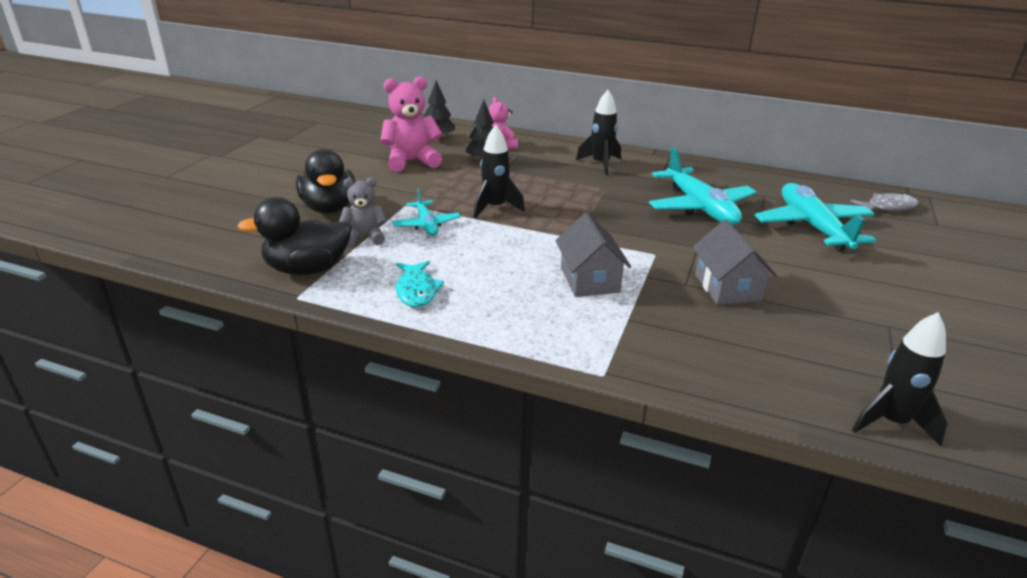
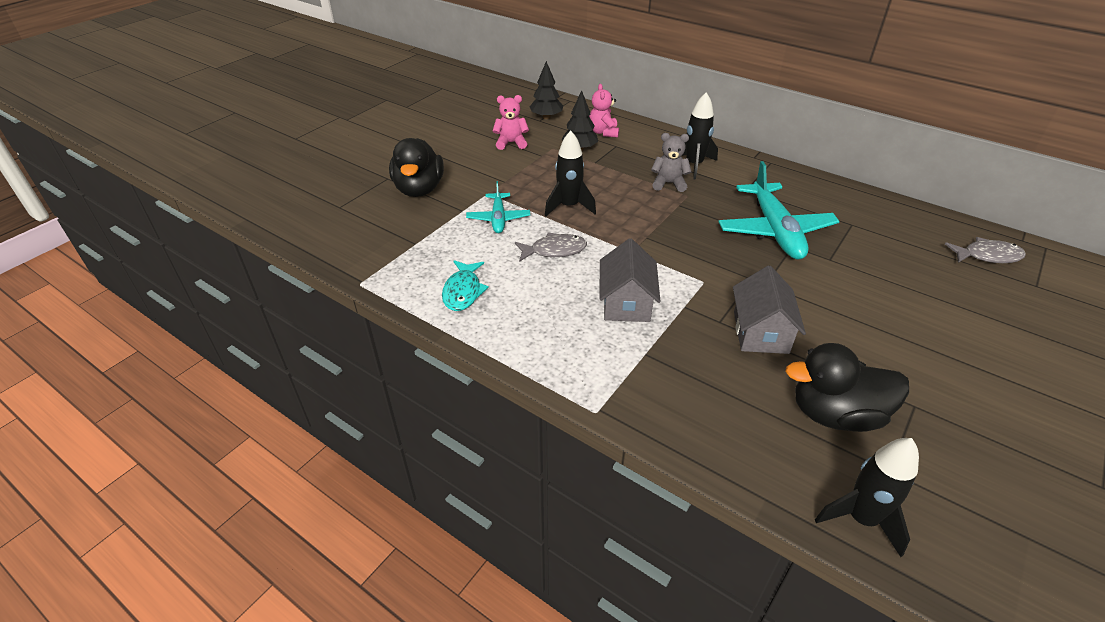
camera: 15 degrees right, 10 degrees up
(307, 269) = (378, 254): black duck -> black duck (835, 414)
(365, 237) = (439, 226): grey teddy bear -> grey teddy bear (668, 183)
(411, 161) = (511, 143): pink teddy bear -> pink teddy bear, size x0.61
(497, 245) = (554, 250): none -> grey fish
(812, 227) = (887, 270): turquoise plane -> none

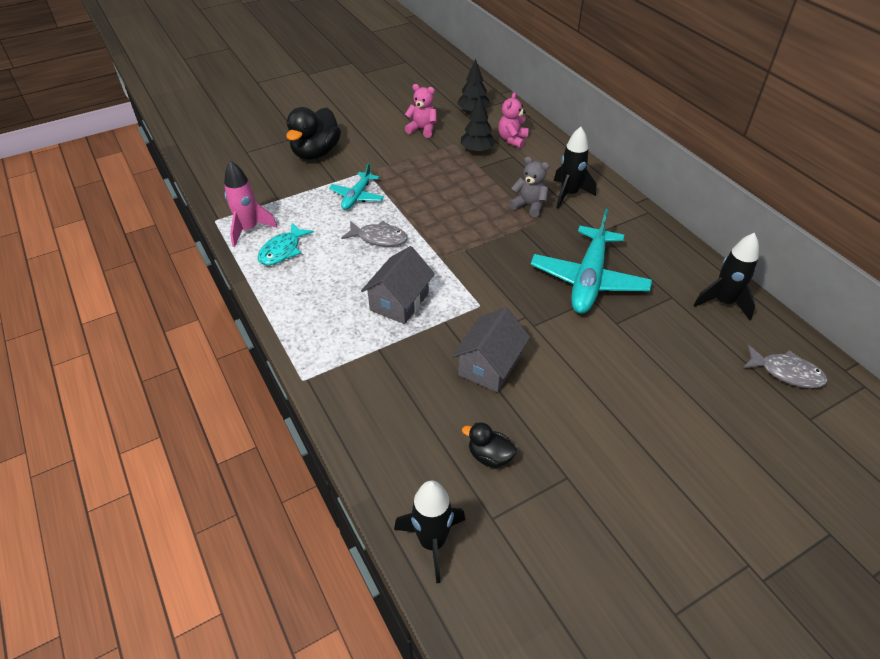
camera: 25 degrees right, 5 degrees up
(407, 282) = (249, 230): none -> pink rocket
(569, 206) = (423, 202): black rocket -> black rocket (723, 302)
(835, 414) = (489, 456): black duck -> black duck, size x0.51

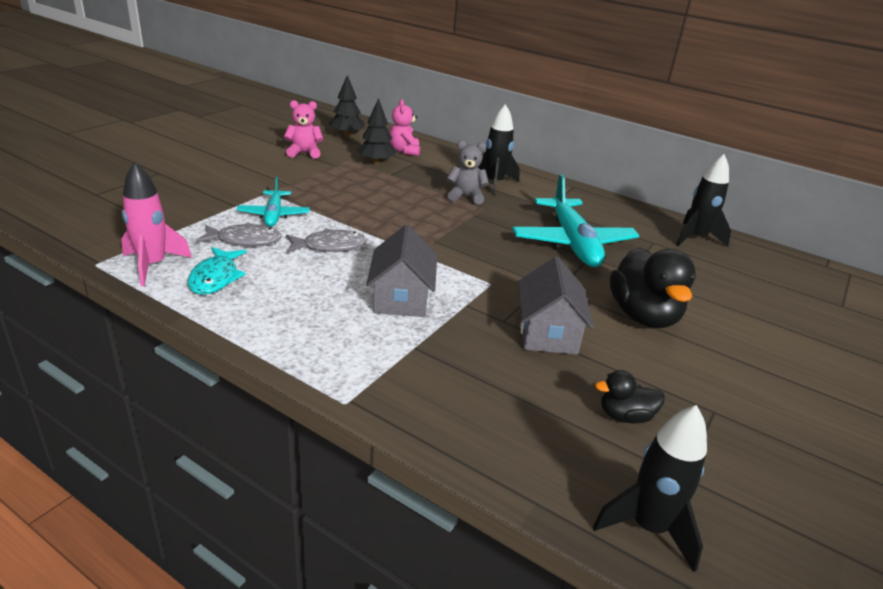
camera: 30 degrees left, 15 degrees down
(316, 153) = (192, 184): black duck -> black duck (643, 316)
(786, 372) = (791, 277): grey fish -> grey fish (245, 240)

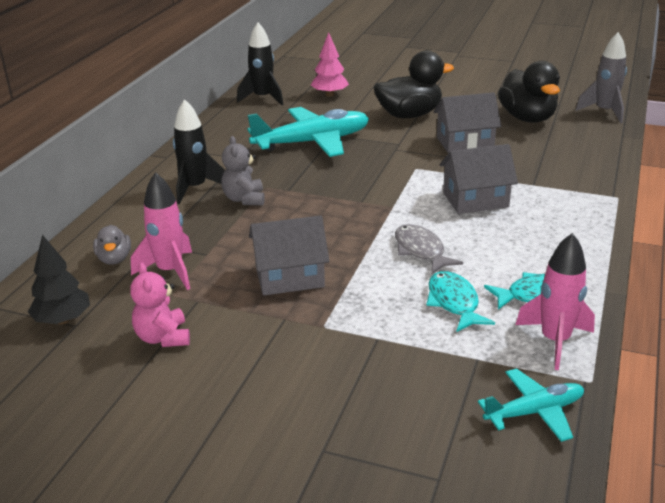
camera: 100 degrees left, 0 degrees up
(245, 240) = (454, 303): grey fish -> turquoise fish
(274, 215) = (380, 303): turquoise plane -> turquoise plane (534, 412)
(337, 193) = (289, 277): none -> grey house
(376, 162) = (170, 271): black tree -> pink rocket
(404, 151) = (114, 259): pink teddy bear -> grey duck
(625, 416) = (527, 118): black duck -> black duck, size x1.96
(648, 527) = (604, 112): black rocket -> grey rocket
(711, 277) = (330, 94): none -> pink tree

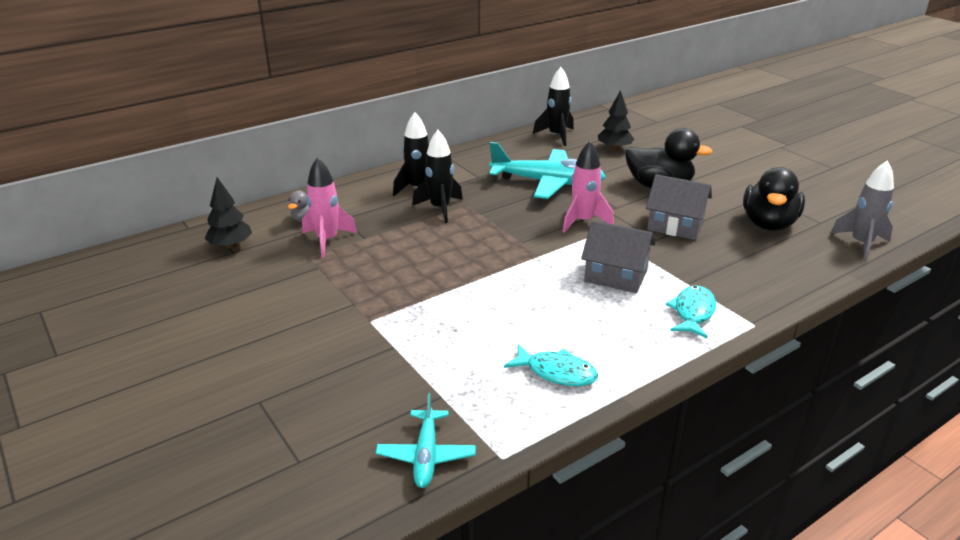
camera: 35 degrees right, 0 degrees up
(163, 337) = (267, 282): pink teddy bear -> none
(244, 199) = (440, 209): grey teddy bear -> black rocket
(289, 277) = (395, 277): grey house -> none
(330, 94) = (614, 148): pink tree -> black tree
(421, 251) = (513, 298): grey fish -> none
(454, 303) = (483, 347): turquoise fish -> turquoise fish (693, 312)
(534, 412) = (426, 455): turquoise plane -> turquoise plane turned 75 degrees clockwise
(555, 341) = (518, 414): pink rocket -> pink rocket (583, 221)

